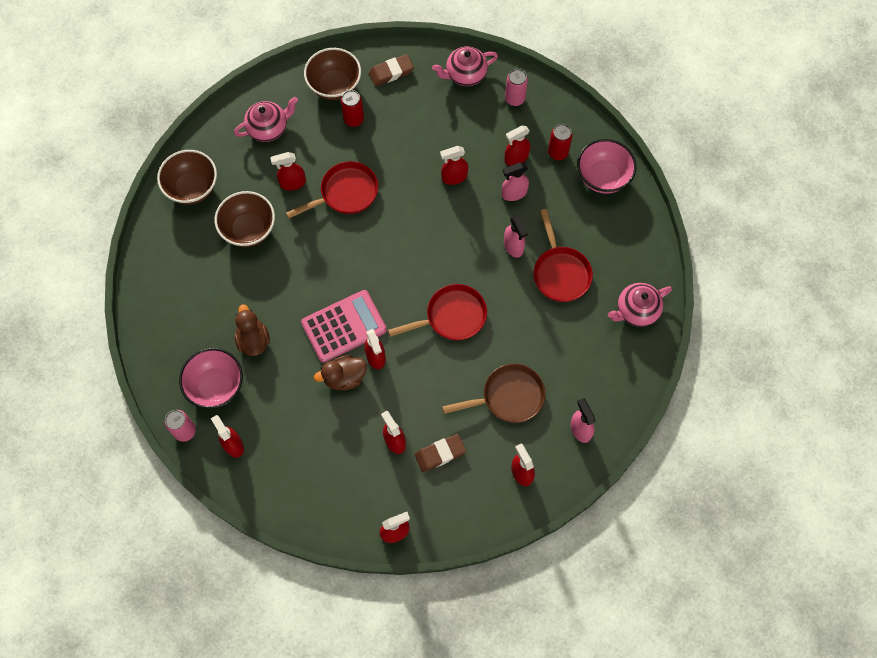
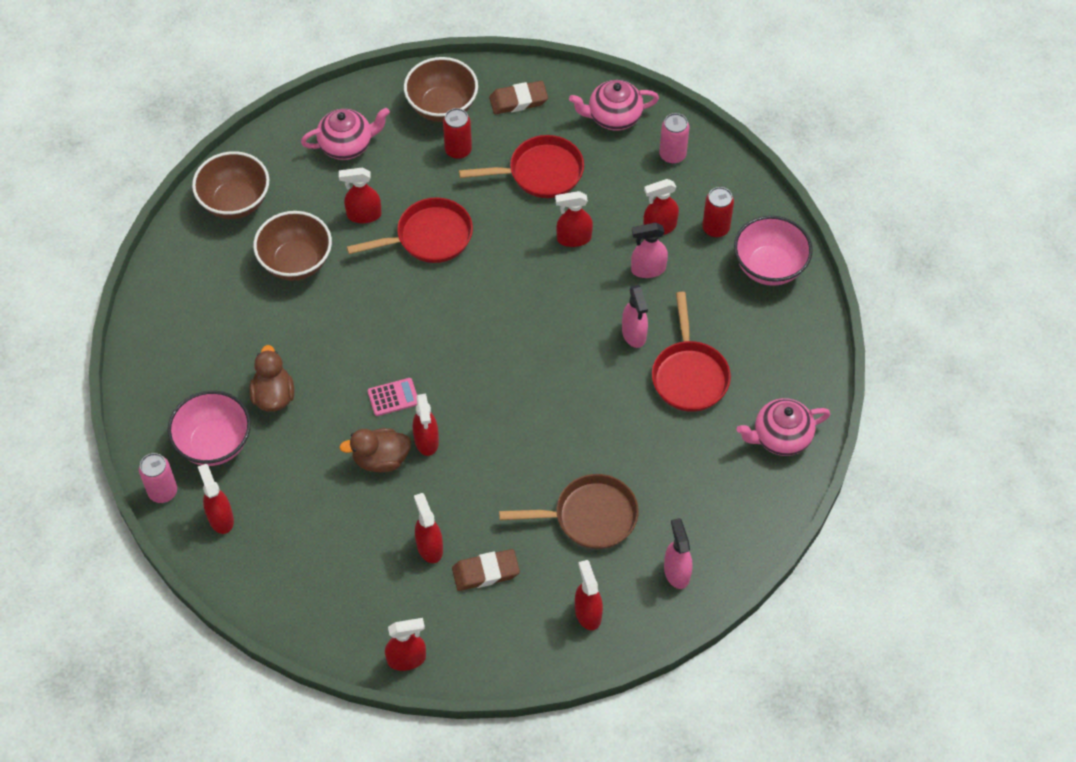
camera: 10 degrees right, 10 degrees down
(344, 326) = (393, 397): pink calculator -> pink calculator, size x0.48
(451, 317) = (535, 407): red pan -> red pan (540, 173)

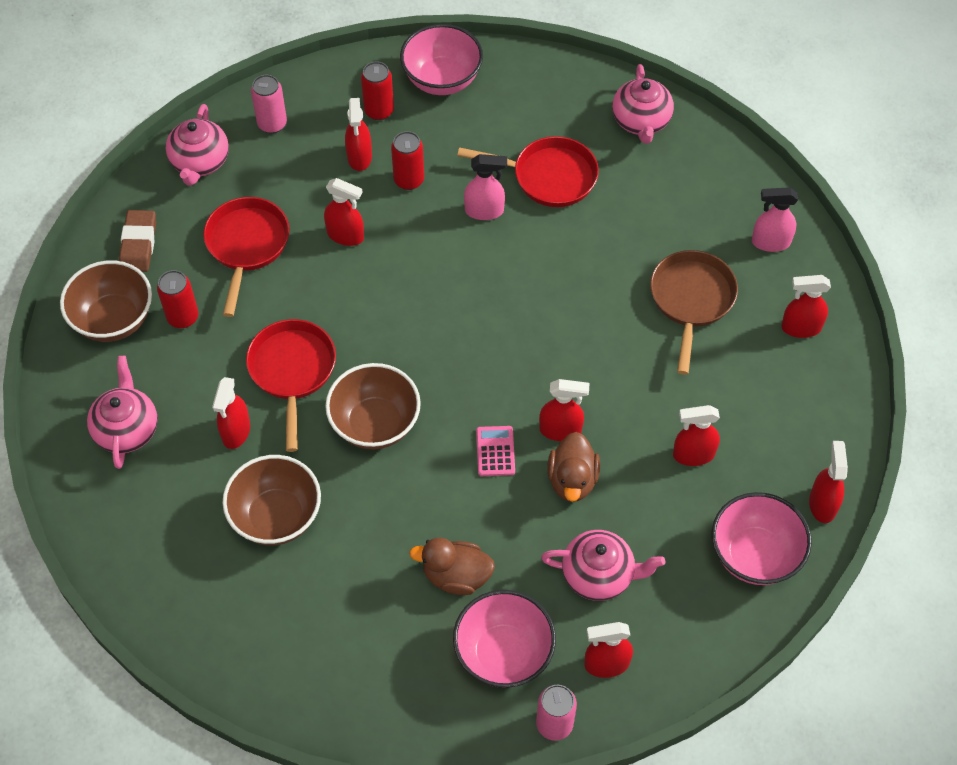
camera: 75 degrees left, 0 degrees up
(235, 202) = (161, 569): brown bowl -> brown bowl (375, 424)
(298, 497) = (599, 575): none -> pink teapot
(344, 612) = (754, 555): none -> pink bowl
(485, 572) = (735, 408): brown eraser -> none
(573, 238) = (345, 235): red spray bottle -> red spray bottle turned 75 degrees counterclockwise
(648, 269) = (409, 180): pink spray bottle -> red can

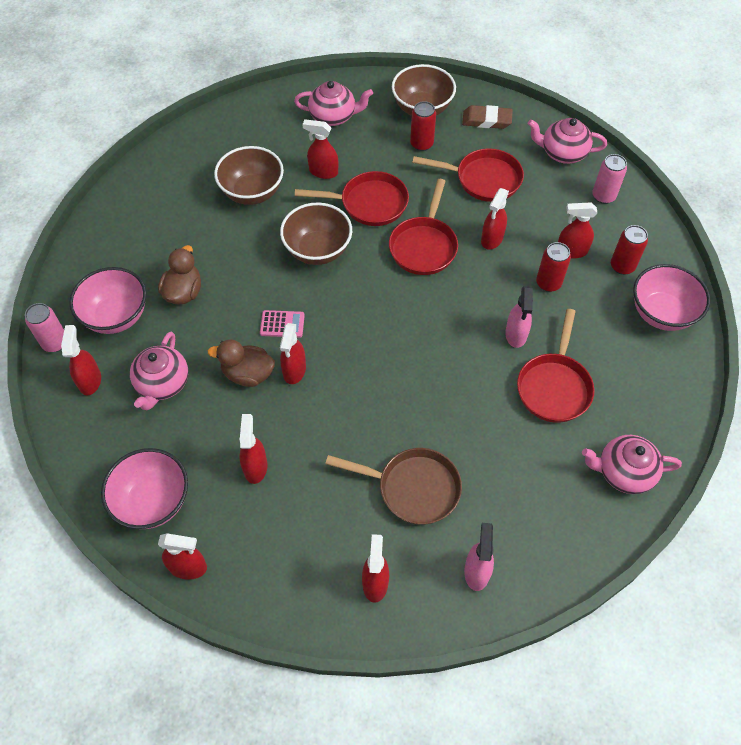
camera: 95 degrees right, 0 degrees up
(360, 306) = (424, 246): none -> red pan

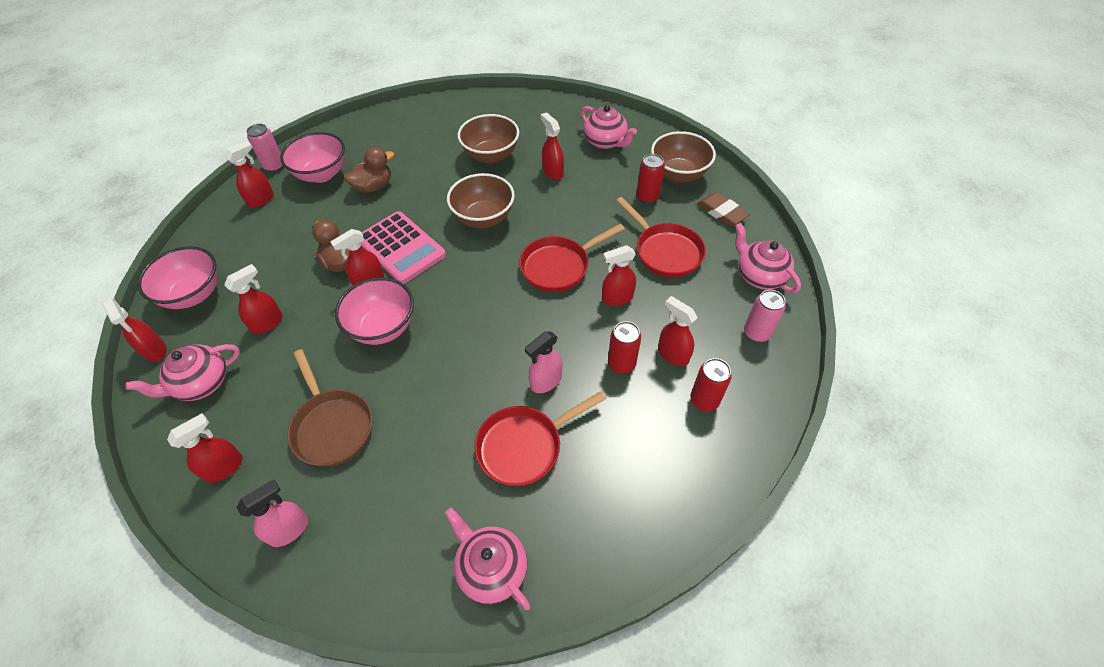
camera: 45 degrees right, 5 degrees down
(162, 384) = (291, 231): pink teapot -> pink teapot (201, 383)
(282, 324) = (401, 248): pink calculator -> pink calculator, size x2.10
(369, 203) = (557, 212): red pan -> none
(661, 313) = (693, 467): pink bowl -> pink bowl (383, 327)

